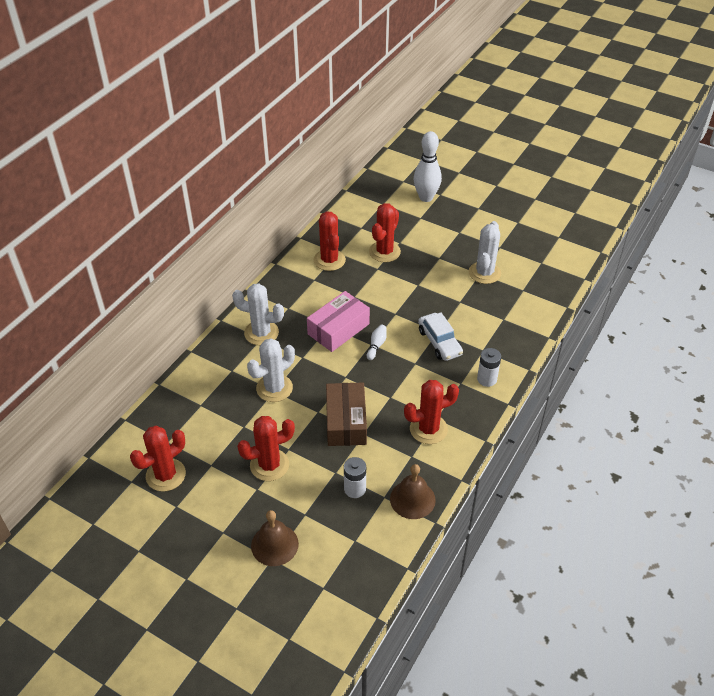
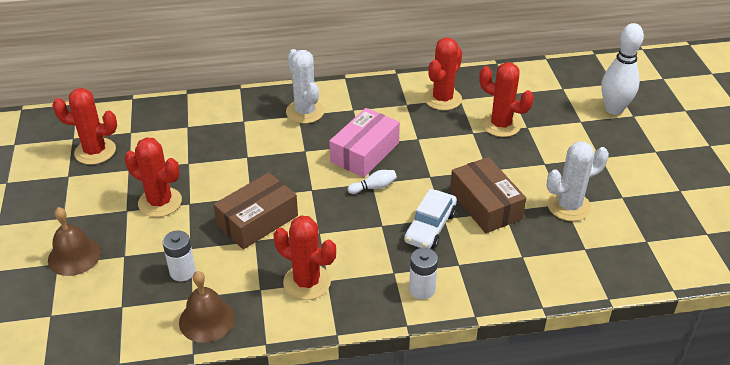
camera: 50 degrees right, 5 degrees down
(274, 388) = (250, 155): white cactus -> none
(338, 329) = (365, 152): pink box -> pink box turned 60 degrees counterclockwise
(384, 252) = (501, 125): red cactus -> red cactus turned 45 degrees clockwise
(446, 306) = (485, 205): none -> brown box

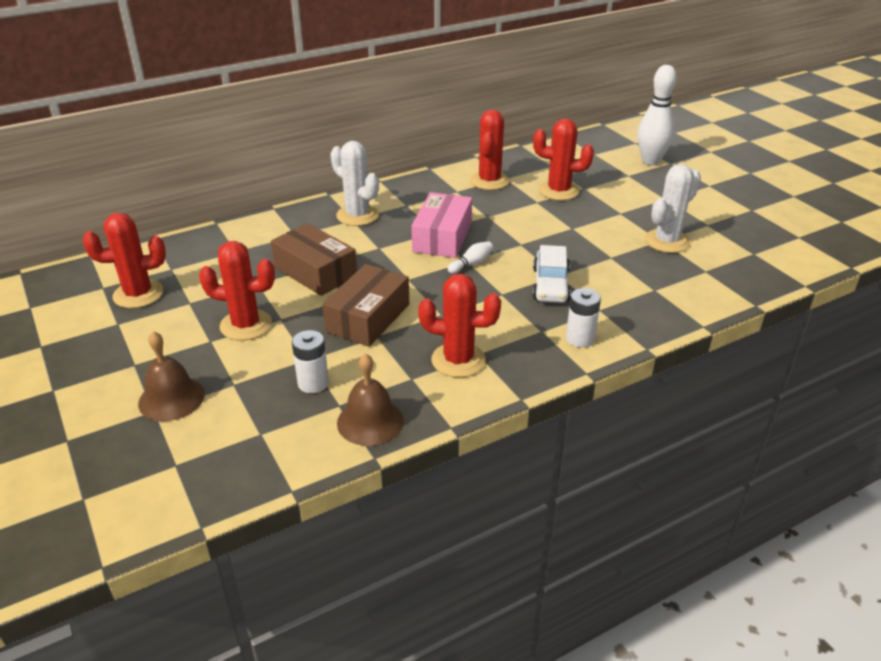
camera: 20 degrees left, 5 degrees down
(485, 205) = (590, 256): brown box -> brown box (315, 272)

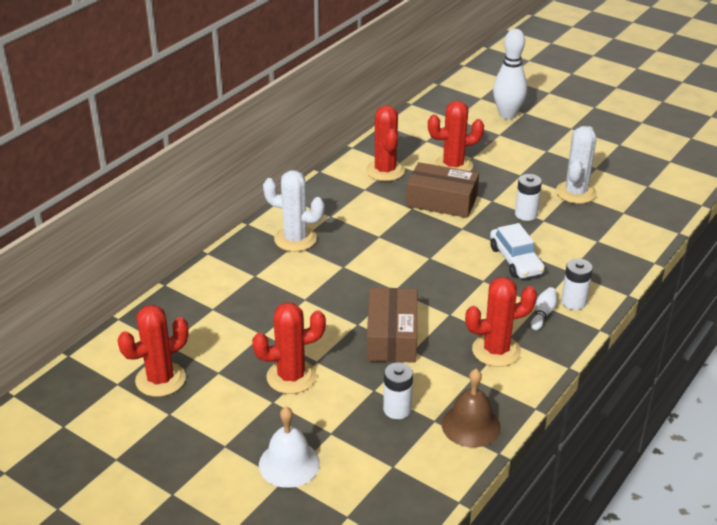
camera: 25 degrees left, 0 degrees up
(171, 398) = (289, 463): brown bell -> white bell
(315, 272) = (307, 307): brown box -> brown box (441, 201)
(442, 237) = (390, 240): pink box -> none
(471, 264) = (436, 259): white bowling pin -> white bowling pin (543, 314)
(597, 247) = (526, 214): none -> white battery

